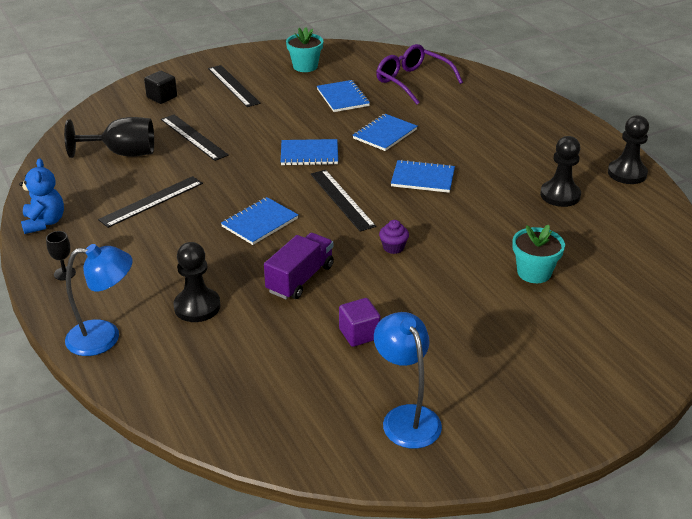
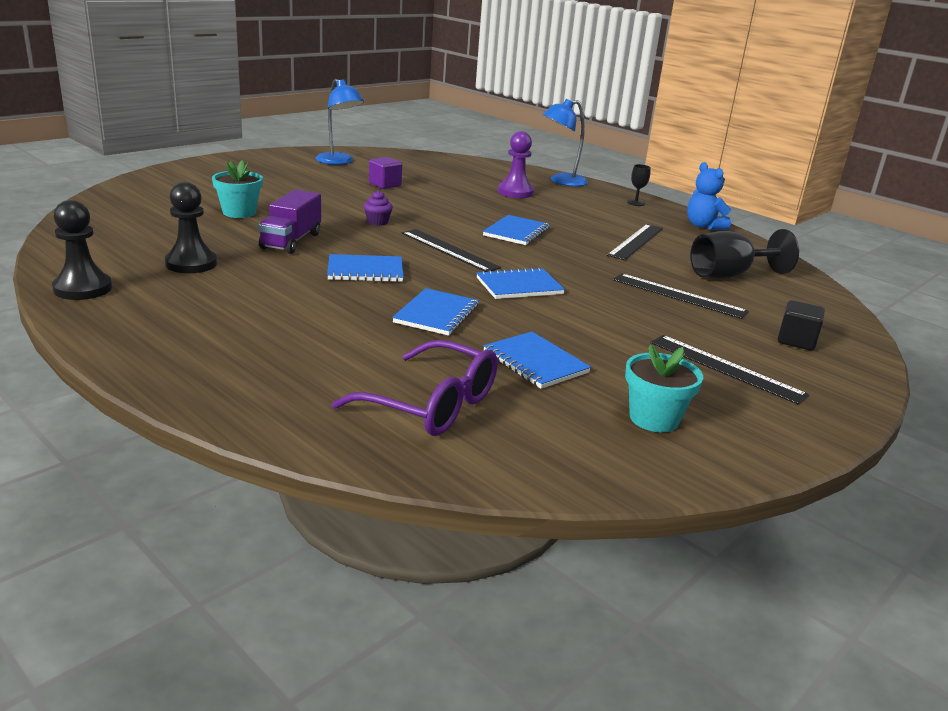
camera: 160 degrees right, 10 degrees down
(197, 307) = (515, 192): black pawn -> purple pawn
(300, 279) = (449, 205): purple truck -> purple truck (291, 241)

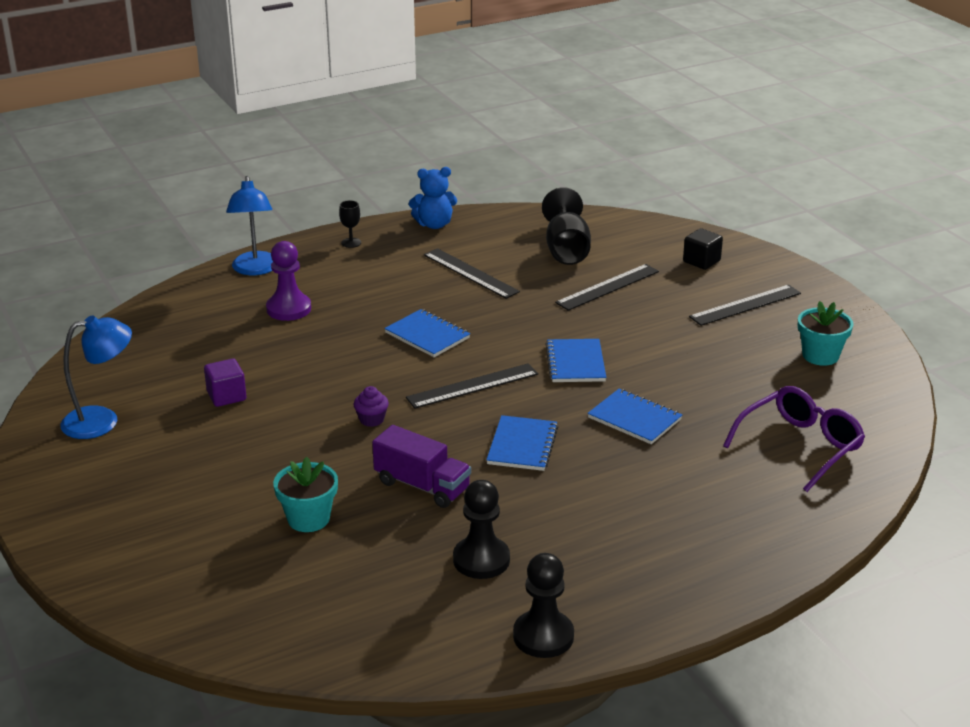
camera: 70 degrees left, 5 degrees up
(535, 362) = (732, 386): blue notebook -> none

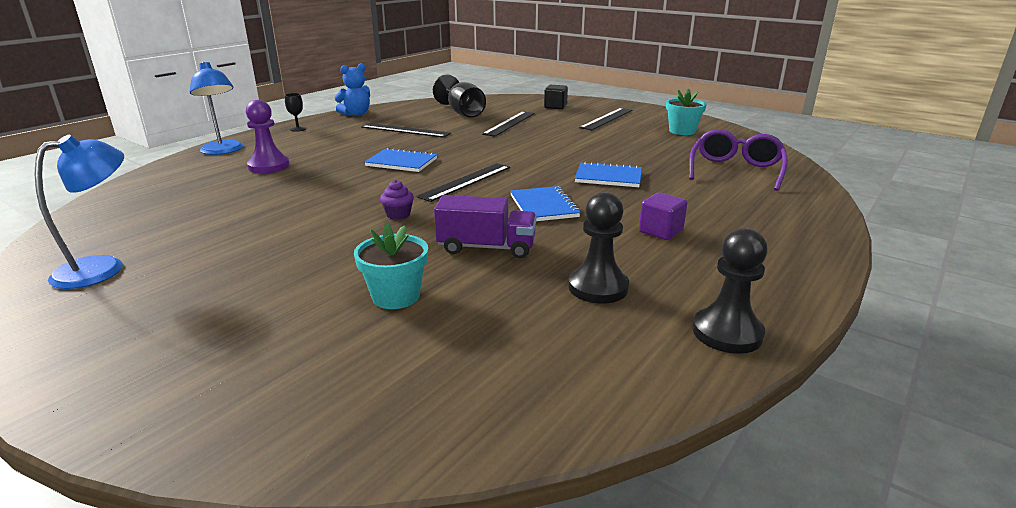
camera: 25 degrees left, 5 degrees down
(226, 396) = (242, 225): purple cube -> purple cube (660, 231)
(575, 363) = (530, 158): blue notebook -> none

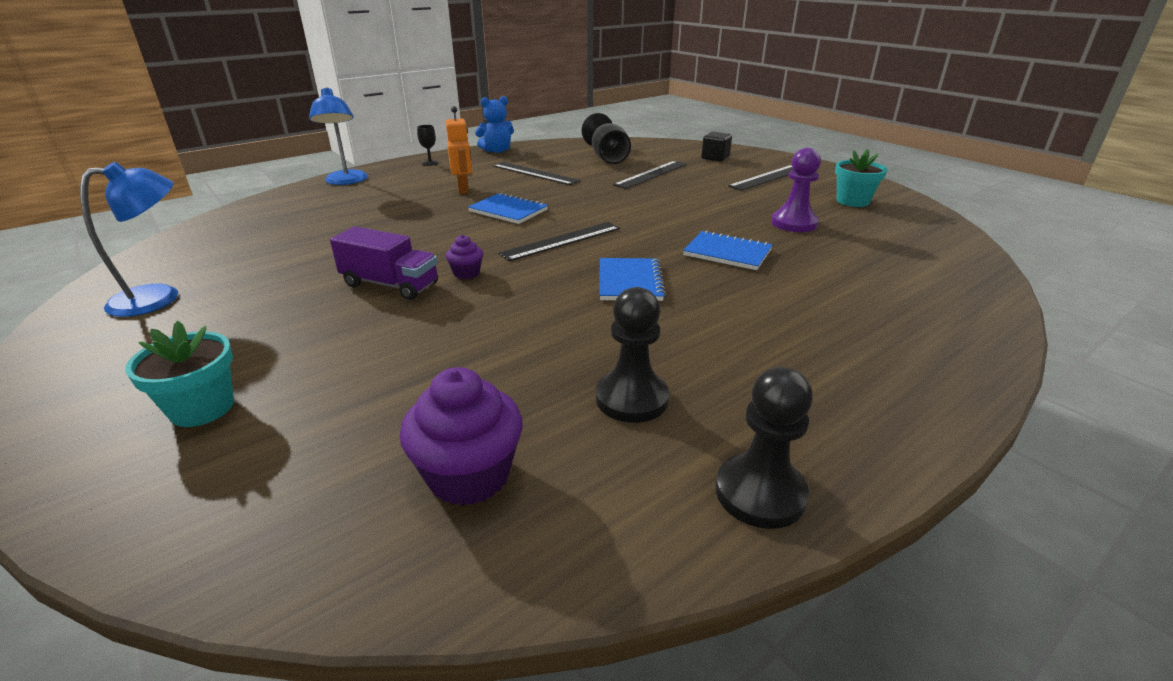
camera: 15 degrees right, 5 degrees up
(269, 166) = (376, 202): purple pawn -> purple pawn (794, 223)
(347, 149) = (463, 190): none -> orange robot
(396, 296) = (402, 373): turquoise flower pot -> turquoise flower pot (202, 408)
(486, 247) = (535, 326): purple truck -> purple truck (390, 285)
(504, 358) = (469, 475): none -> purple cupcake
(660, 231) = (751, 333): purple cube -> none
(735, 170) = (895, 260): purple glasses -> none

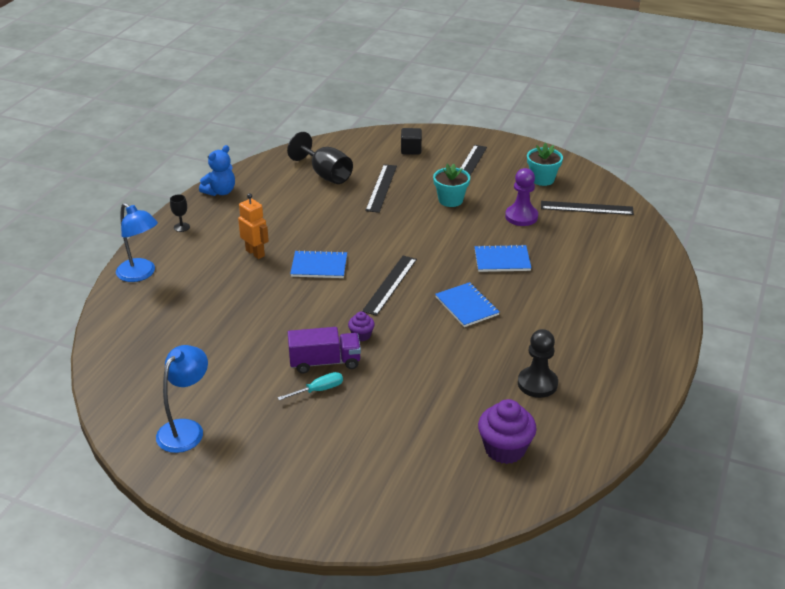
camera: 30 degrees left, 5 degrees up
(202, 408) = (336, 475): turquoise flower pot -> turquoise flower pot (450, 200)
(341, 308) = (318, 390): none -> turquoise screwdriver
(535, 173) = (289, 214): black ruler -> black ruler (586, 208)
(760, 493) = (624, 406): black pawn -> none

